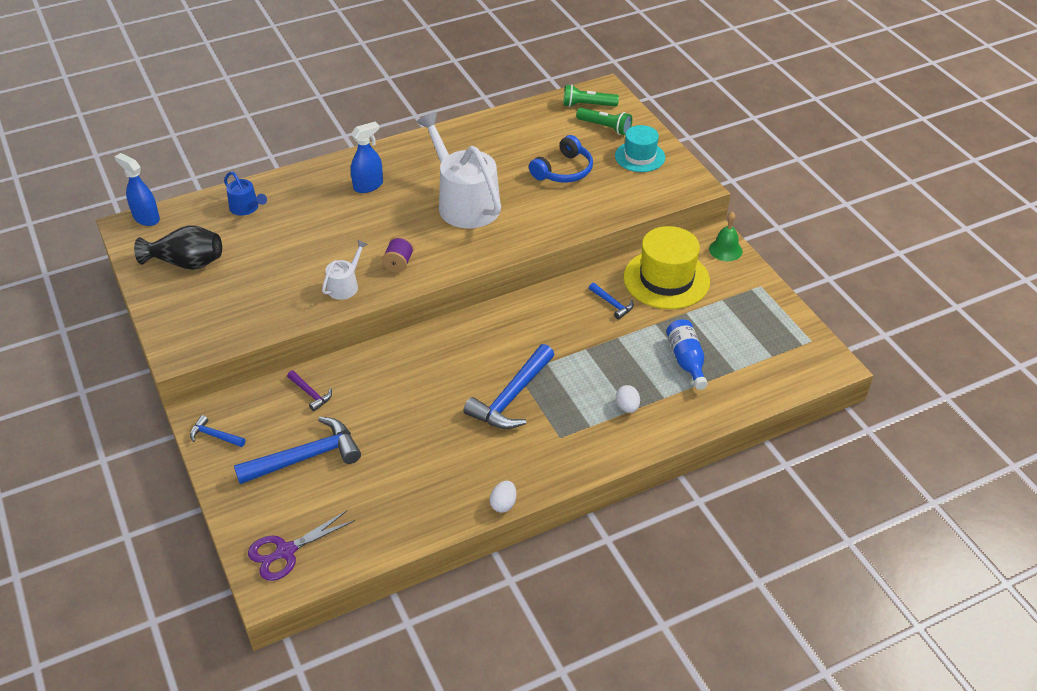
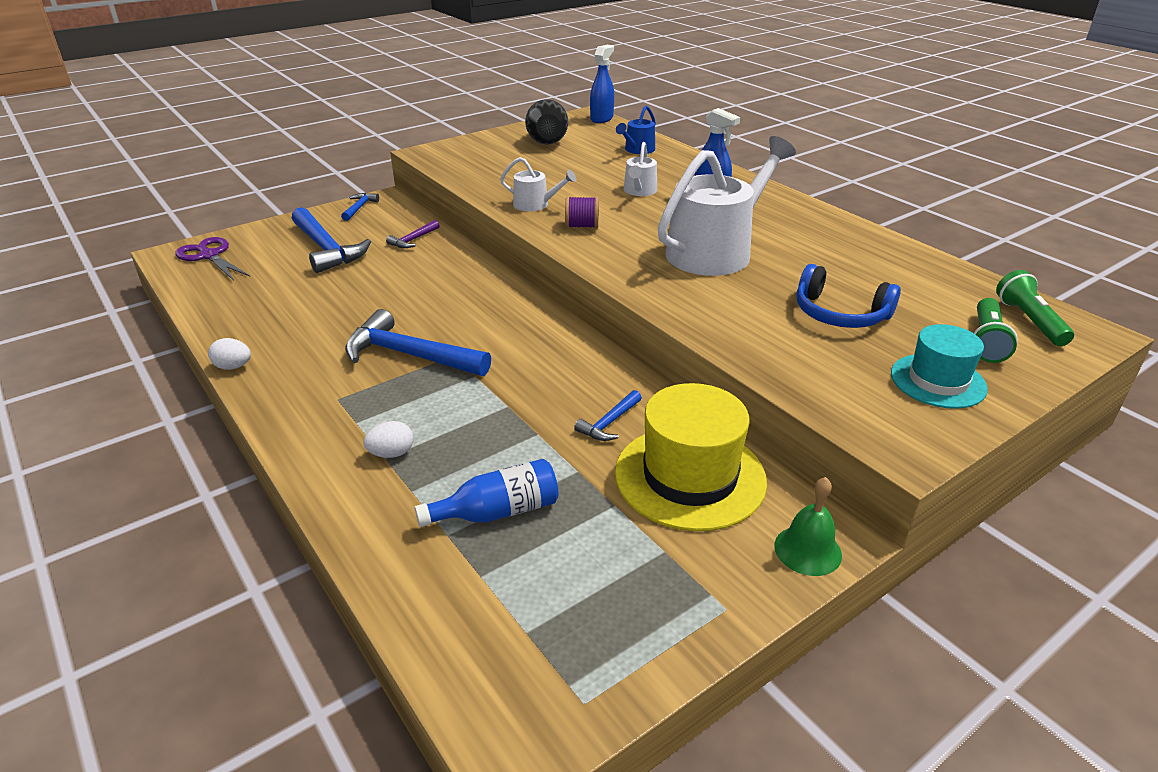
camera: 80 degrees right, 10 degrees down
(342, 222) = (639, 191): none -> white watering can

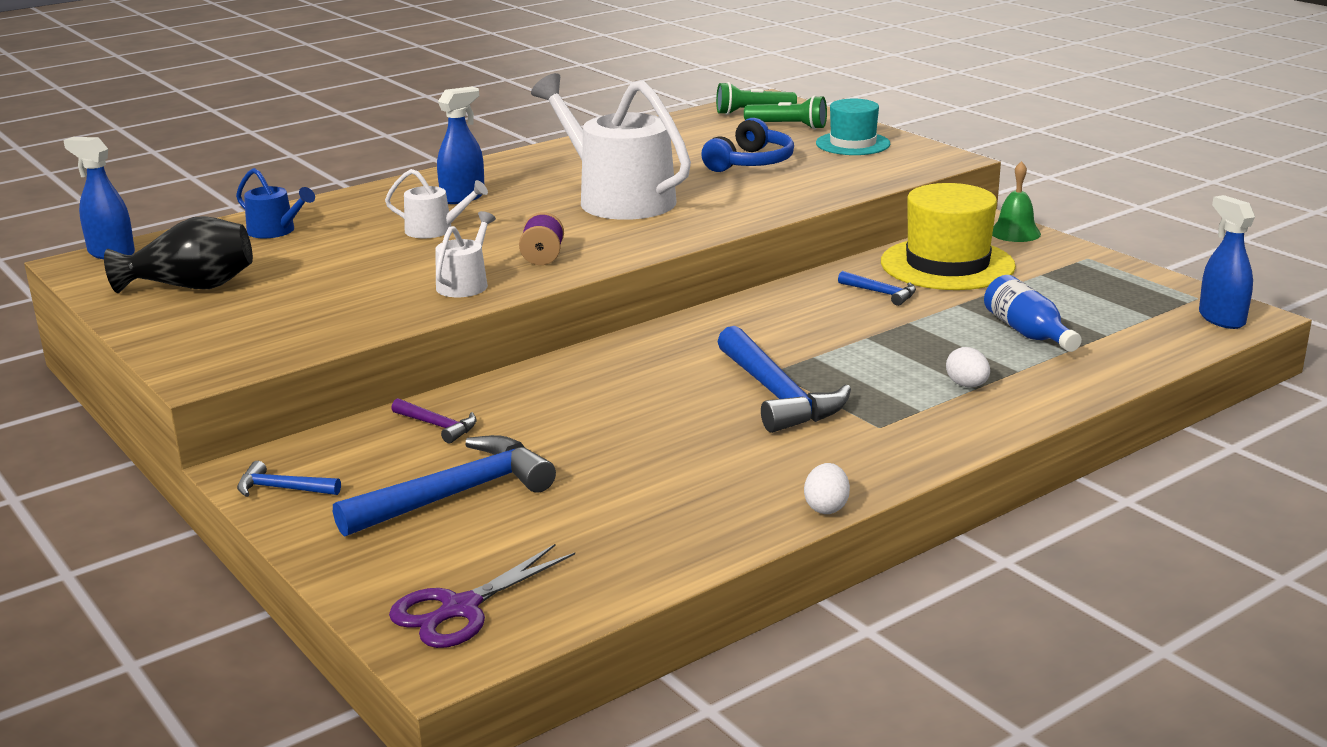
camera: 90 degrees left, 10 degrees down
(410, 355) = (777, 395): blue hammer -> blue hammer turned 45 degrees counterclockwise
(508, 710) = (1221, 318): none -> blue spray bottle

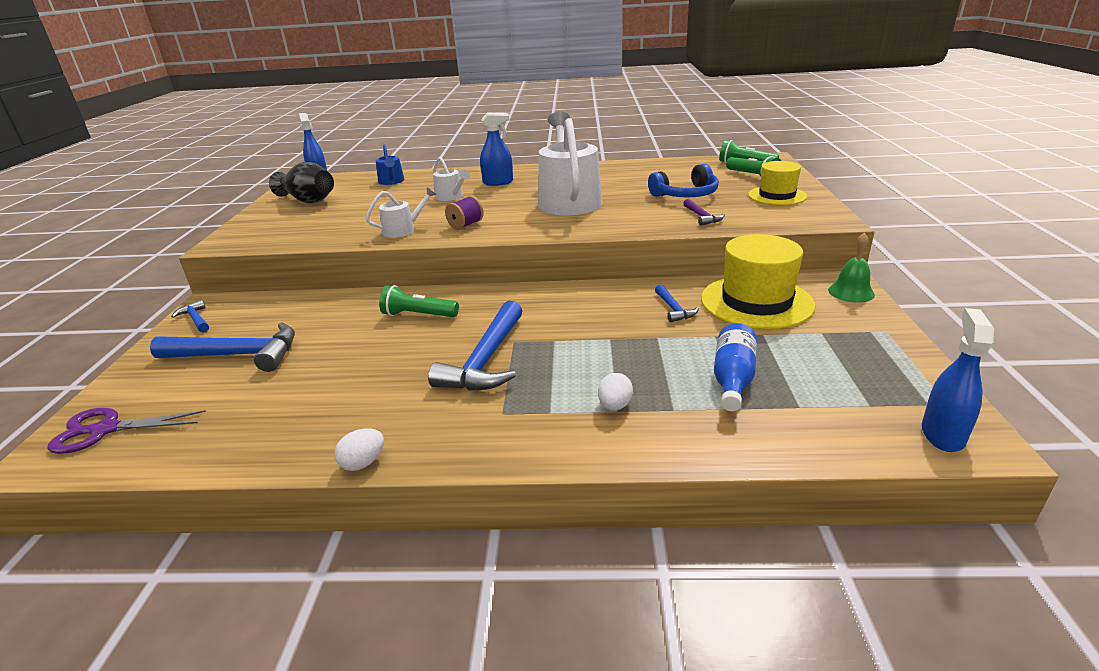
camera: 40 degrees right, 5 degrees up
(437, 426) = (307, 310): purple hammer -> purple hammer (702, 217)
(608, 383) = (418, 315): none -> green flashlight
(853, 144) = (777, 196): turquoise hat -> yellow hat

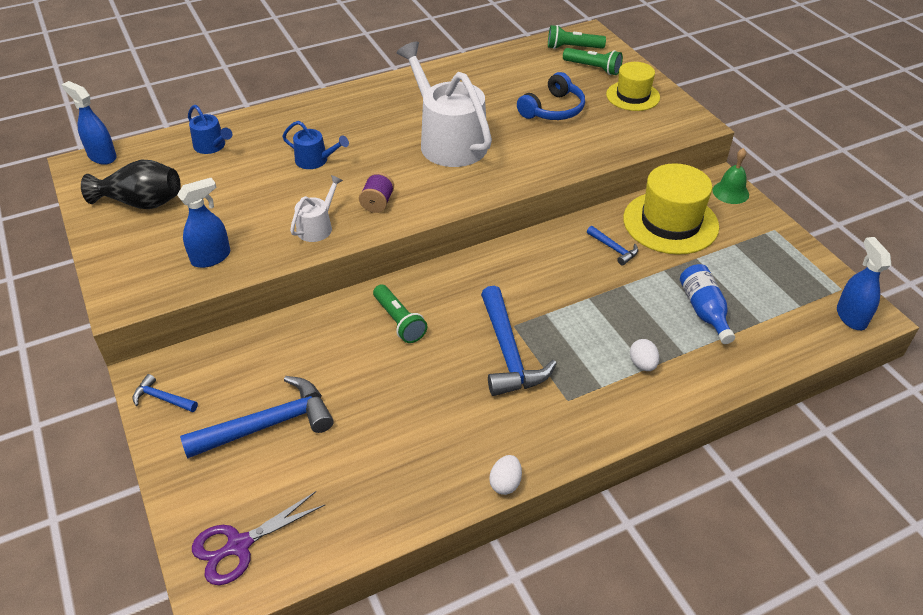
camera: 30 degrees left, 15 degrees up
(418, 315) = (399, 321): green flashlight -> green flashlight turned 105 degrees counterclockwise
(451, 197) = (315, 160): white watering can -> blue watering can
(498, 182) = (344, 124): blue spray bottle -> blue spray bottle (211, 257)
(702, 217) = (591, 142): purple hammer -> none

